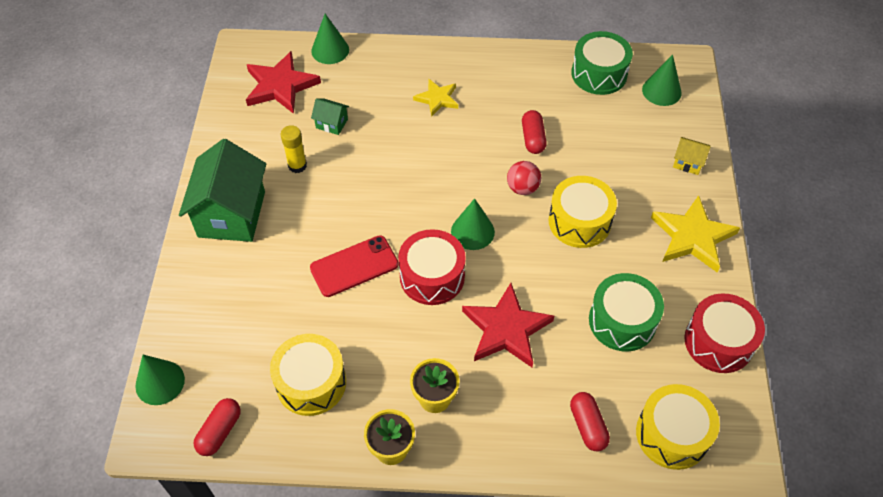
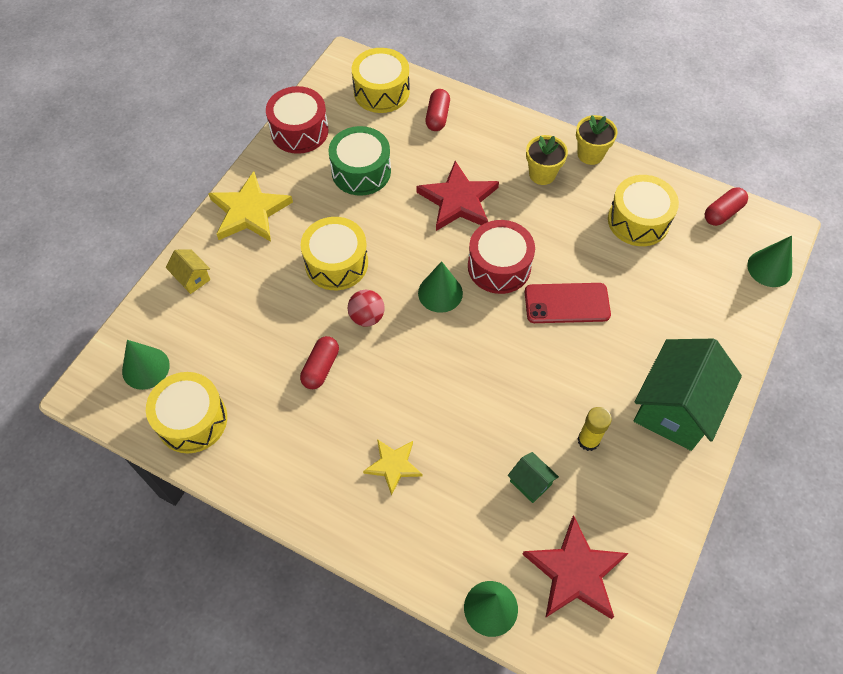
camera: 155 degrees left, 5 degrees up
(599, 74) = (192, 420): green drum -> yellow drum

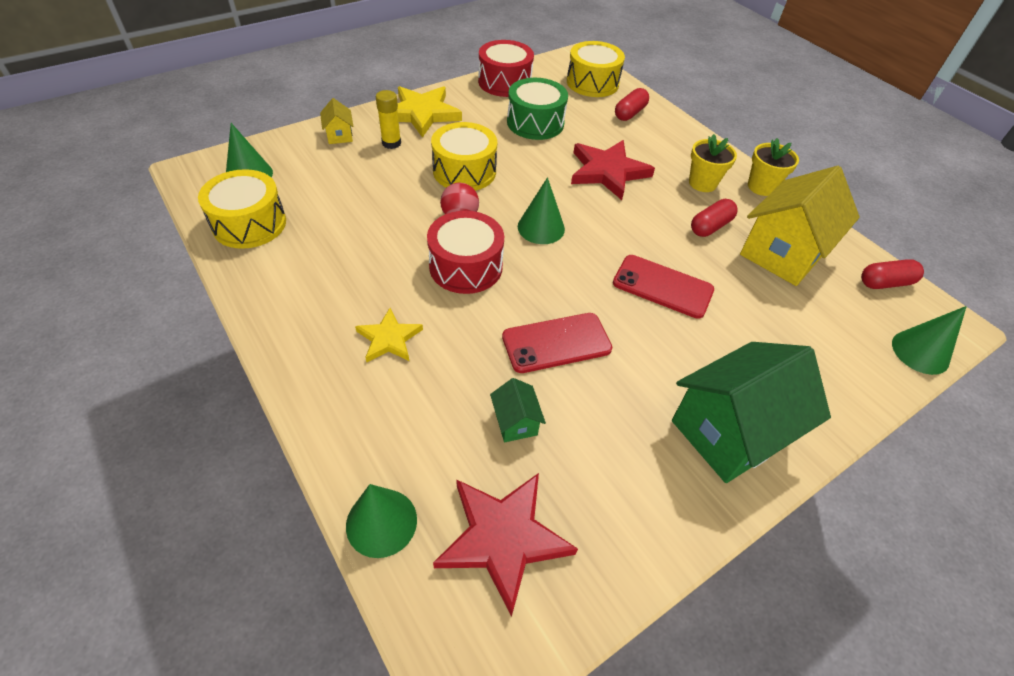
camera: 25 degrees right, 10 degrees down
(321, 368) = (388, 235): red capsule -> red capsule (710, 226)
(499, 266) = (612, 231): red drum -> red drum (466, 266)
(519, 400) = (556, 343): none -> red phone
(588, 440) = (607, 414): yellow glue stick -> yellow glue stick (391, 143)
(638, 221) = (783, 253): yellow drum -> yellow house

